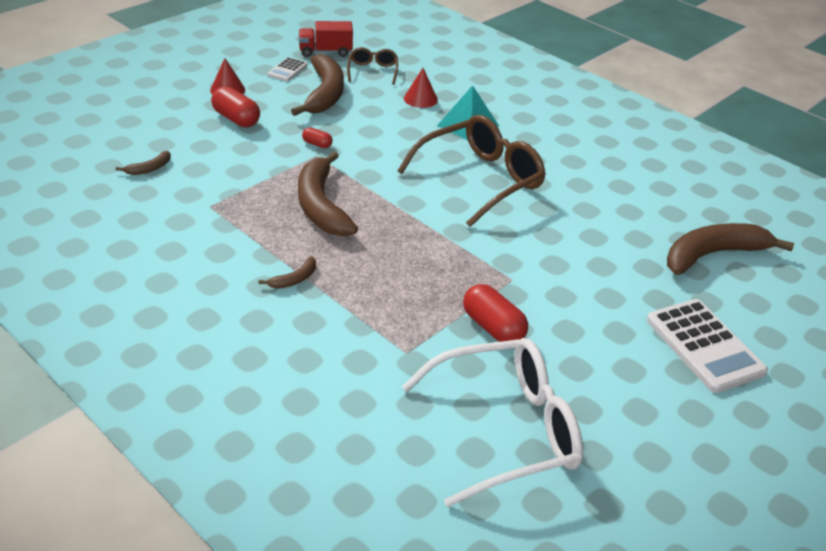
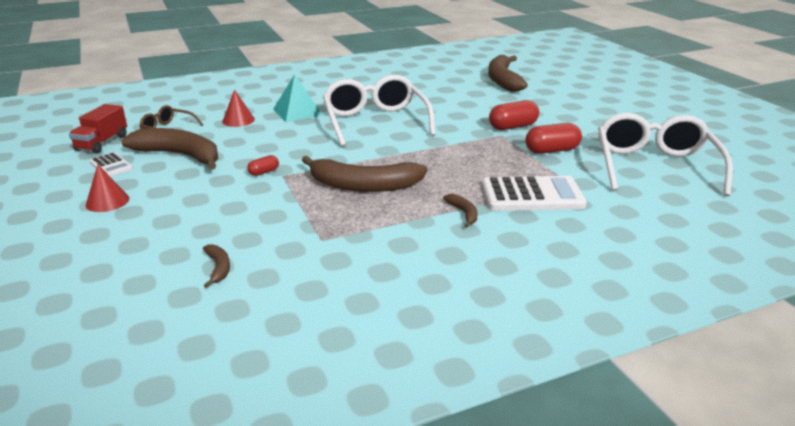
camera: 65 degrees left, 10 degrees down
(236, 119) = (173, 204): red capsule -> red capsule (513, 127)
(480, 179) = (375, 121): brown glasses -> white glasses
(704, 346) = (585, 100): white calculator -> white calculator (532, 195)

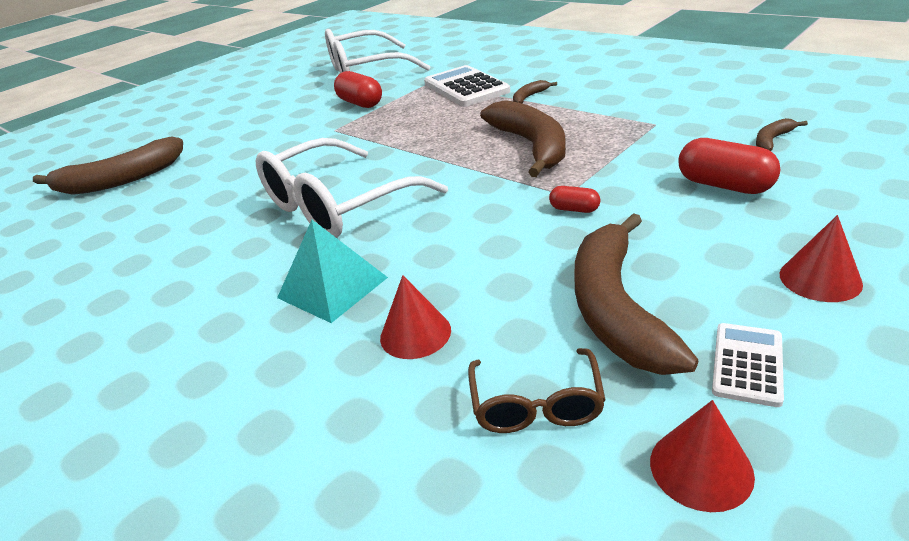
camera: 110 degrees left, 5 degrees up
(102, 143) = (701, 468): red truck -> red cone
(513, 127) = (305, 131): red capsule -> red capsule (724, 185)

